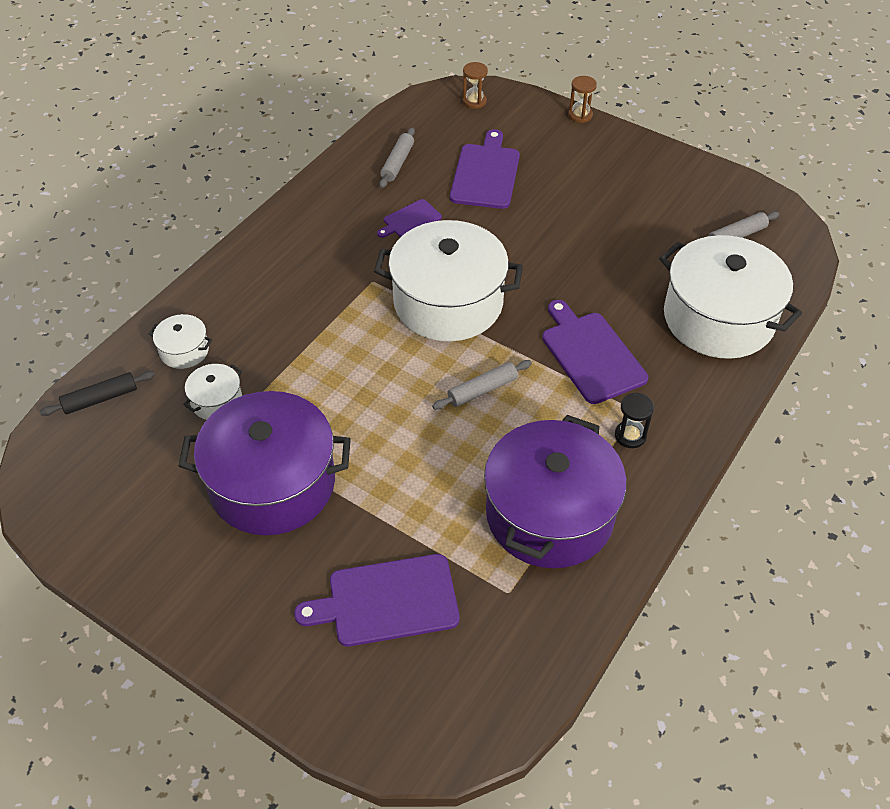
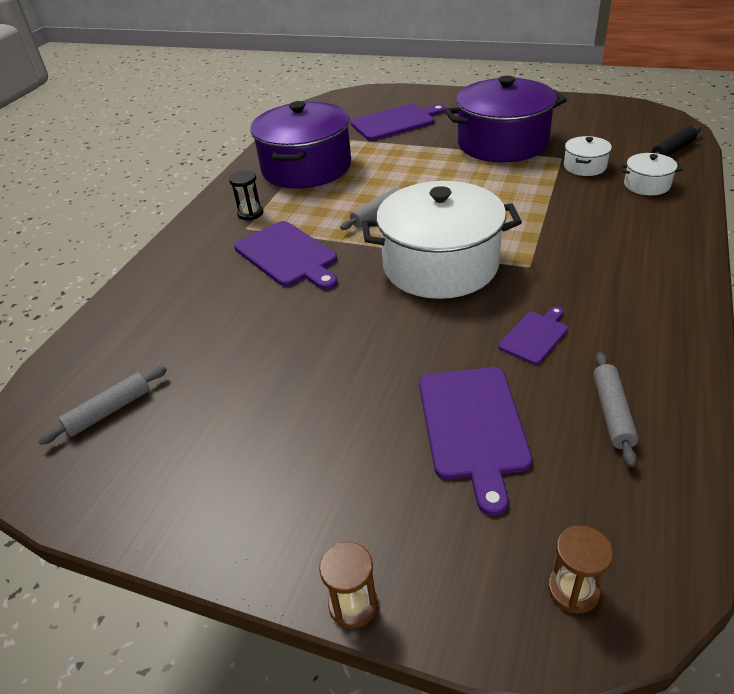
camera: 170 degrees right, 10 degrees down
(718, 318) = (157, 311): white pot -> none

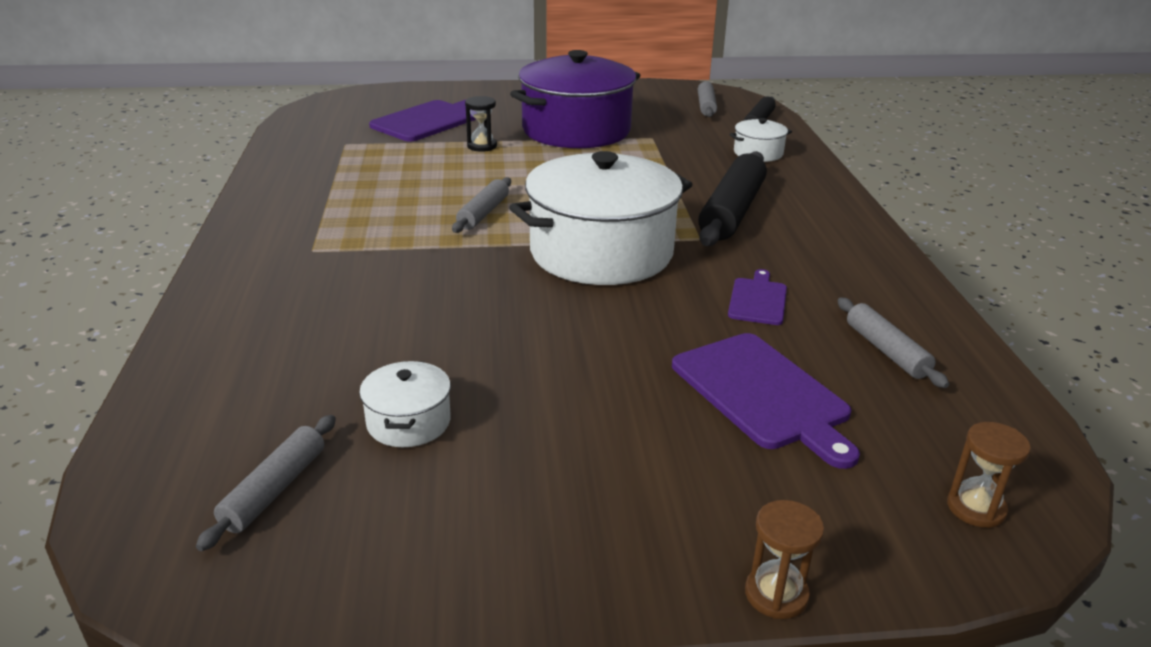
camera: 30 degrees left, 10 degrees down
(250, 213) = (305, 234): black hourglass -> black hourglass (482, 146)
(288, 255) = (399, 271): purple cutting board -> none
(306, 168) = (346, 177): purple pot -> none
(577, 243) = (732, 211): none -> black rolling pin
(584, 166) = (683, 143): white pot -> white pot (408, 422)
(634, 129) = (706, 106): none -> grey rolling pin

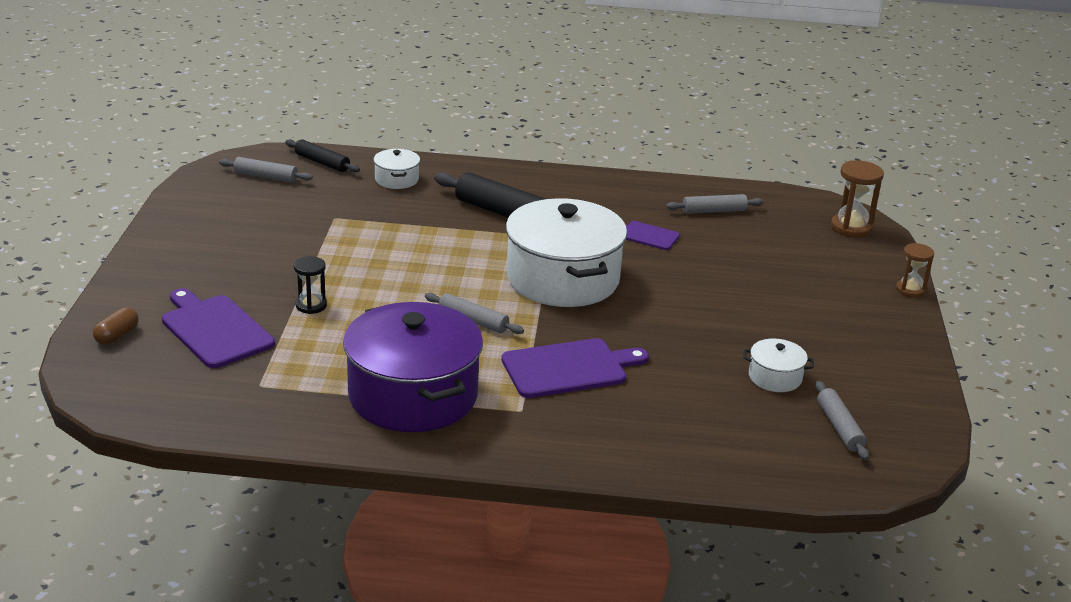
camera: 80 degrees left, 0 degrees up
(274, 490) = (839, 427): grey rolling pin -> grey rolling pin turned 45 degrees clockwise
(409, 96) = (117, 336): none -> brown capsule
(576, 130) = (294, 251): purple pot -> purple pot (413, 395)
(763, 394) = (754, 258): purple cutting board -> purple cutting board (569, 368)
(976, 508) = (851, 227): brown hourglass -> brown hourglass, size x1.52

